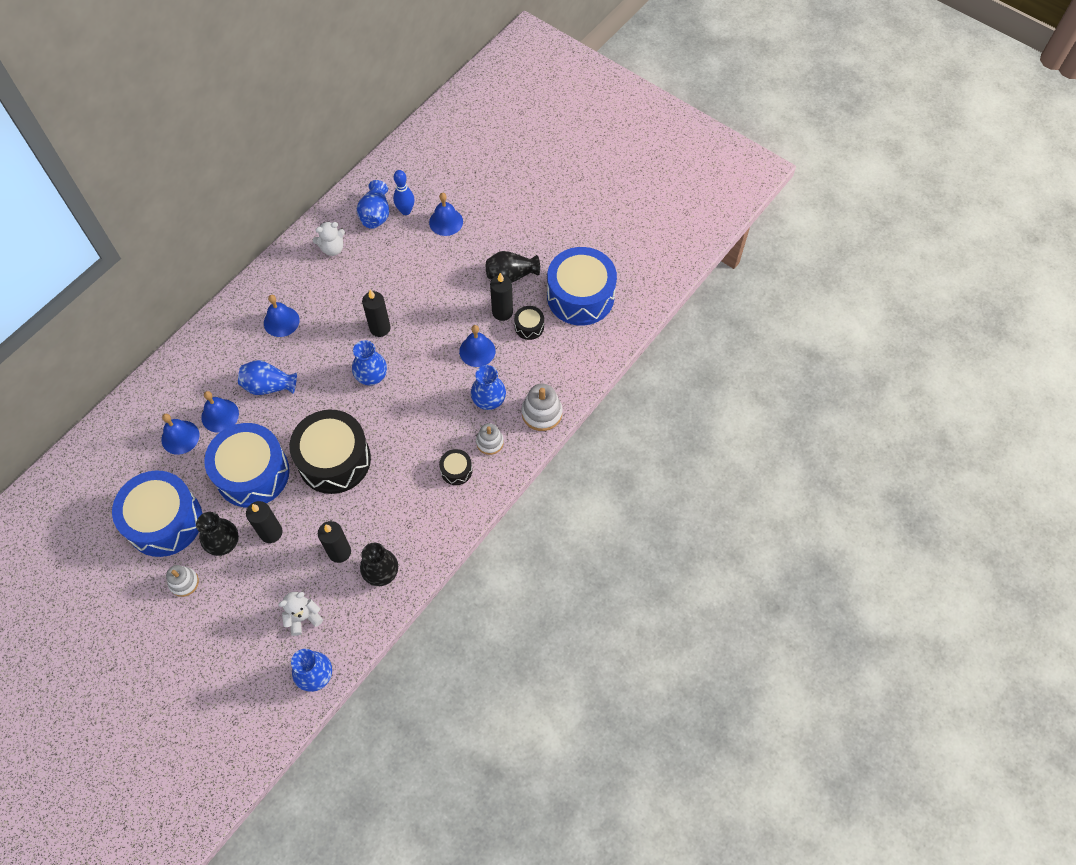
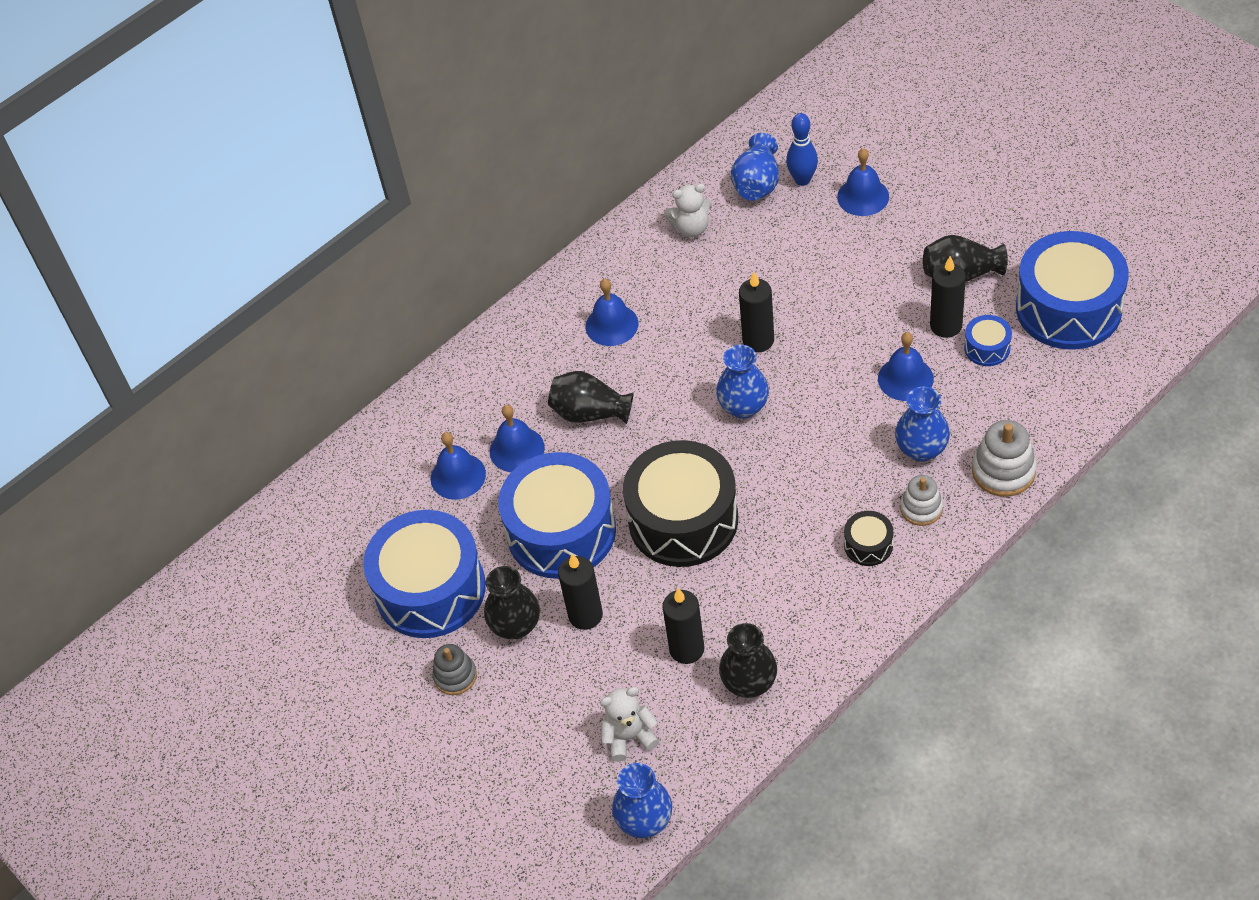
camera: 15 degrees right, 10 degrees down
(184, 582) = (455, 676): white stacking toy -> grey stacking toy
(269, 386) = (590, 413): blue vase -> black vase
(529, 327) = (987, 348): black drum -> blue drum

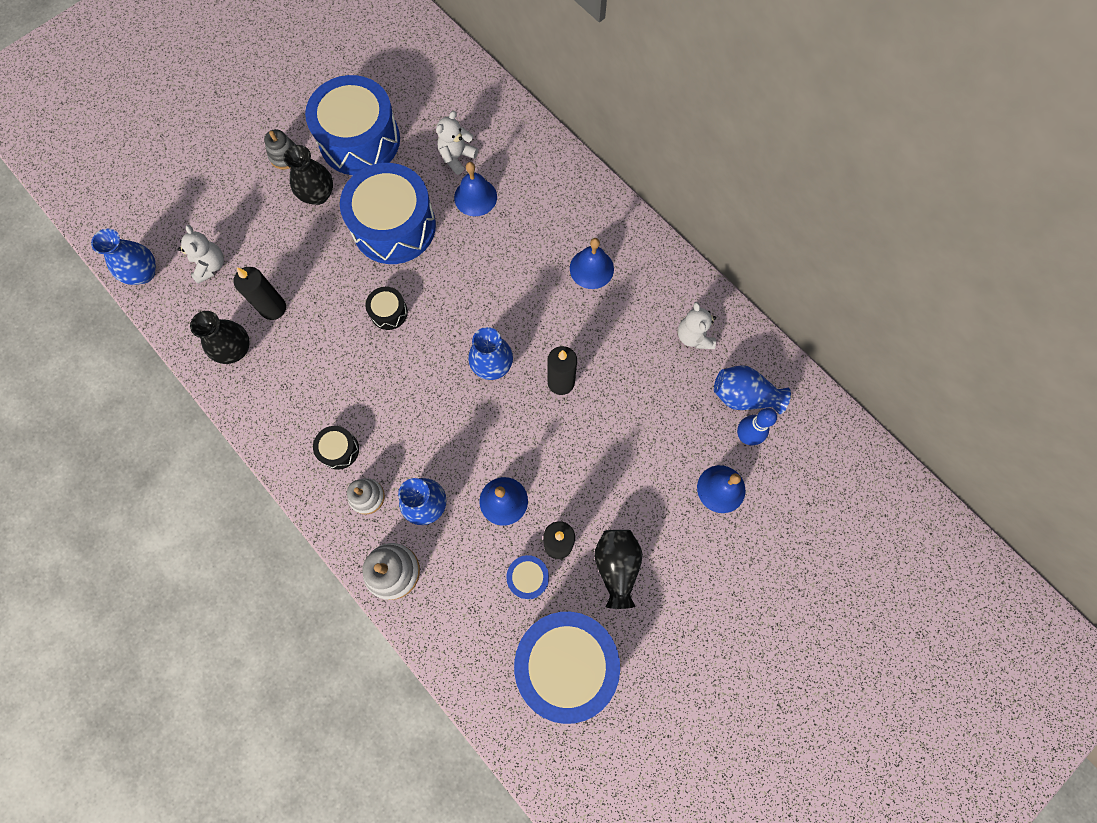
camera: 85 degrees right, 20 degrees up
(458, 476) = (457, 157): blue bell -> white teddy bear
(585, 615) = (317, 240): black candle -> none
(590, 413) = (503, 249): black vase -> none
(683, 520) = (389, 312): black drum -> black drum, size x0.43

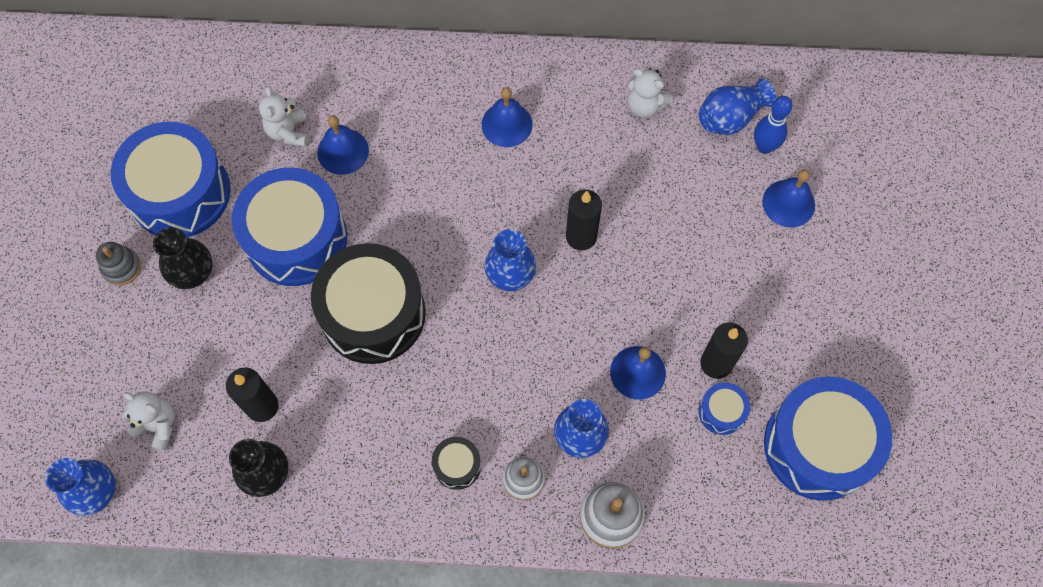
camera: 45 degrees left, 5 degrees down
(389, 312) = (373, 314): black drum -> black drum, size x2.32
(616, 566) = (777, 336): black vase -> none

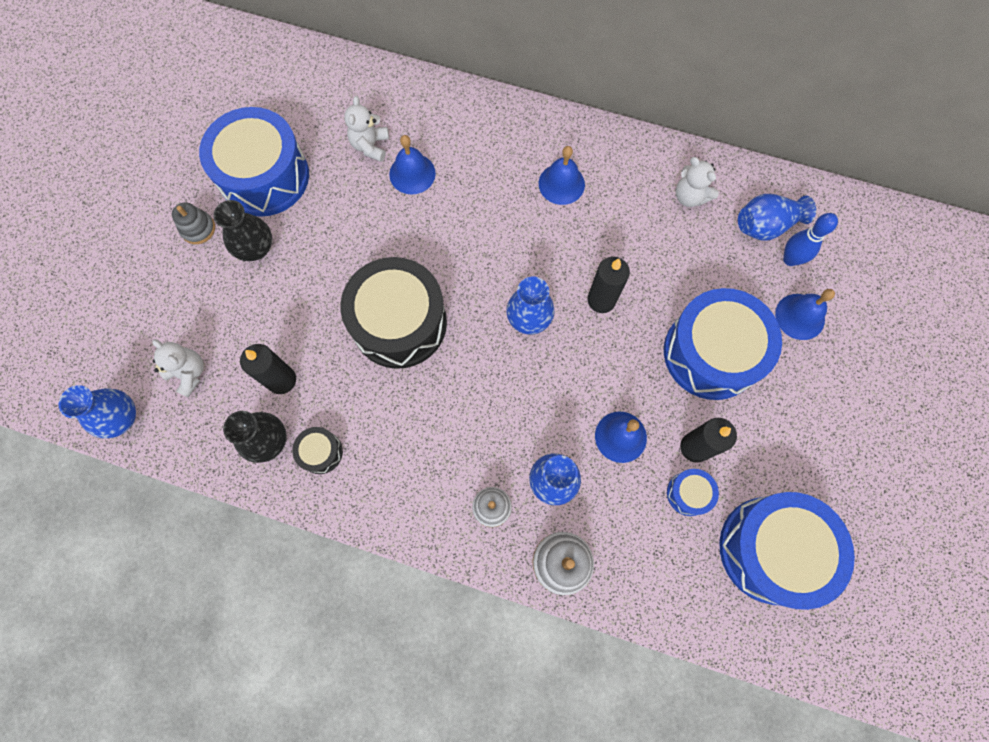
camera: 15 degrees right, 5 degrees up
(296, 238) = (351, 240): blue drum -> blue drum (711, 353)
(457, 465) = (436, 478): black drum -> black drum (321, 452)

